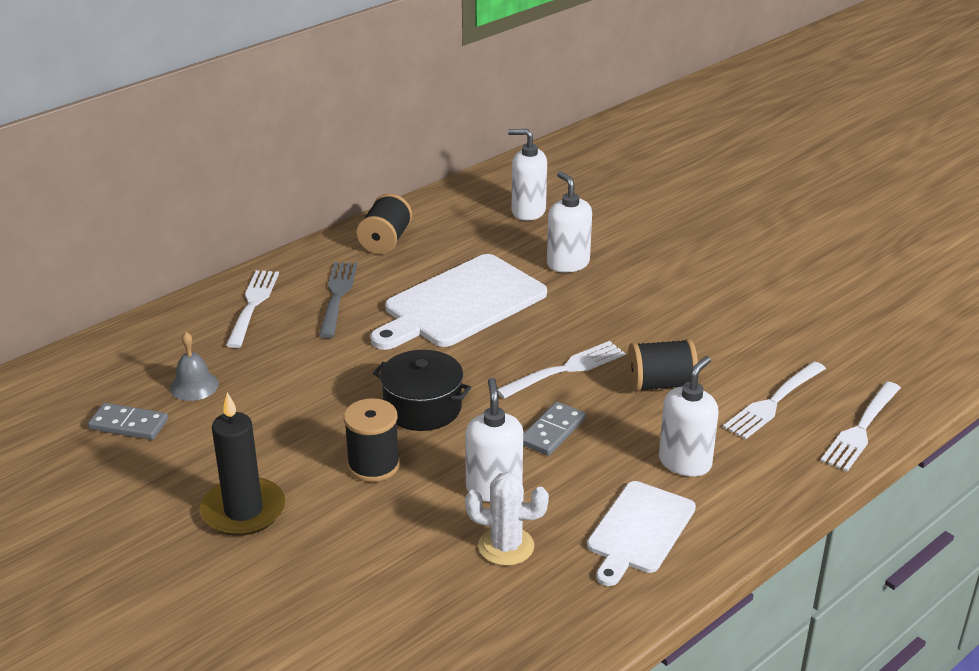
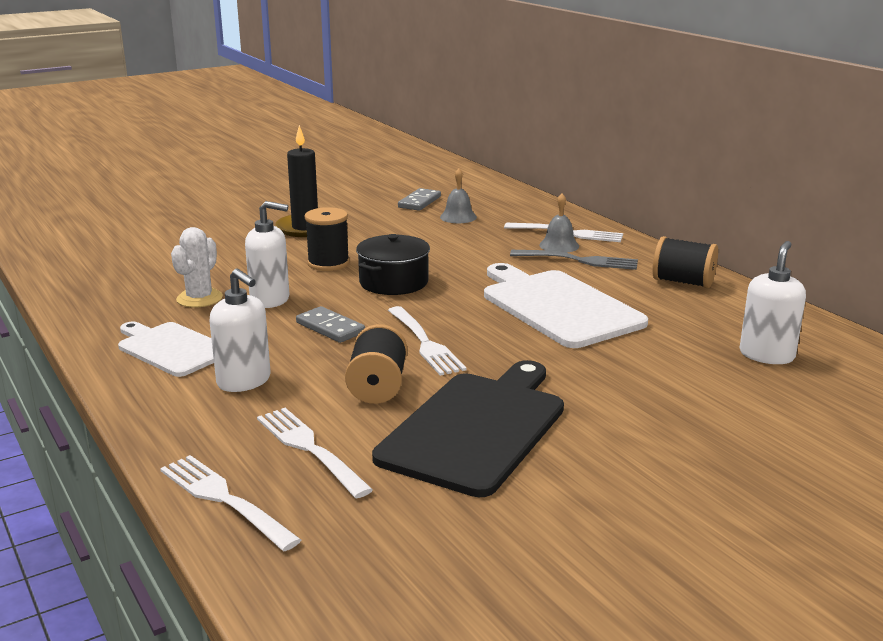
camera: 100 degrees right, 10 degrees down
(293, 309) = (559, 245): none -> grey bell
(568, 263) = (639, 365): white soap dispenser -> none
(702, 329) = (476, 428): none -> black cutting board

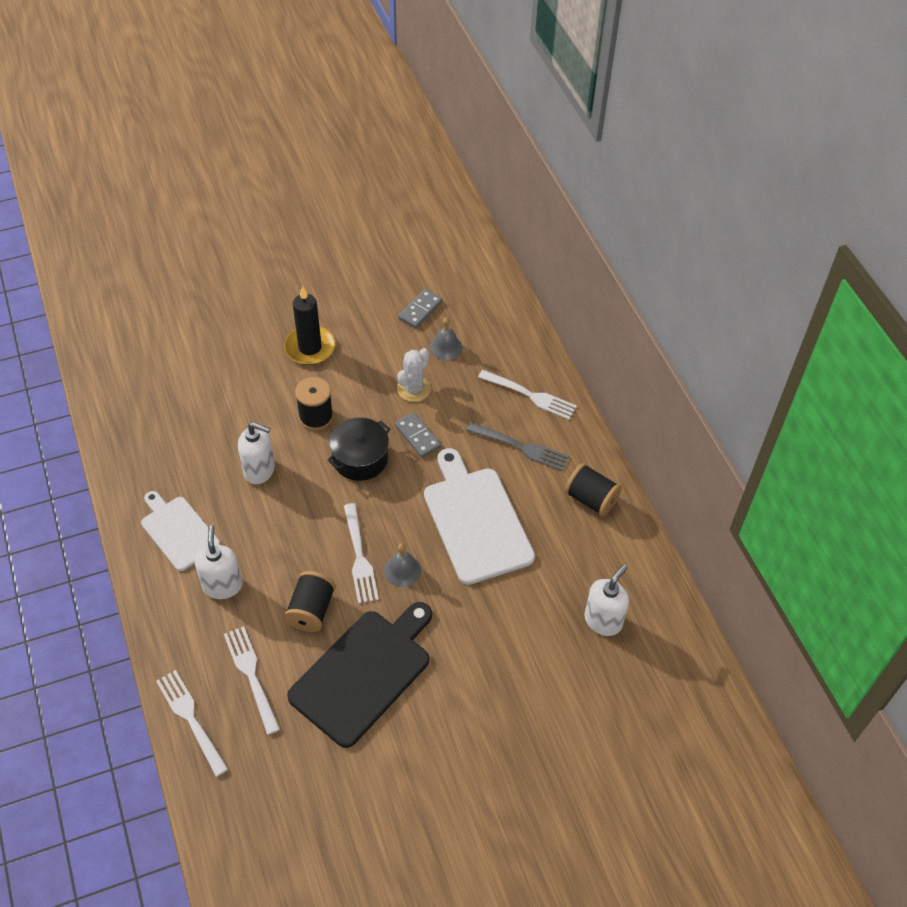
camera: 10 degrees right, 30 degrees up
(199, 298) = (207, 459): white cactus -> white cactus (413, 389)
(244, 381) = (222, 585): white soap dispenser -> white soap dispenser turned 150 degrees counterclockwise
(330, 328) = (296, 522): grey domino -> grey domino (417, 436)
(559, 245) = (514, 417): grey bell -> grey bell (402, 570)

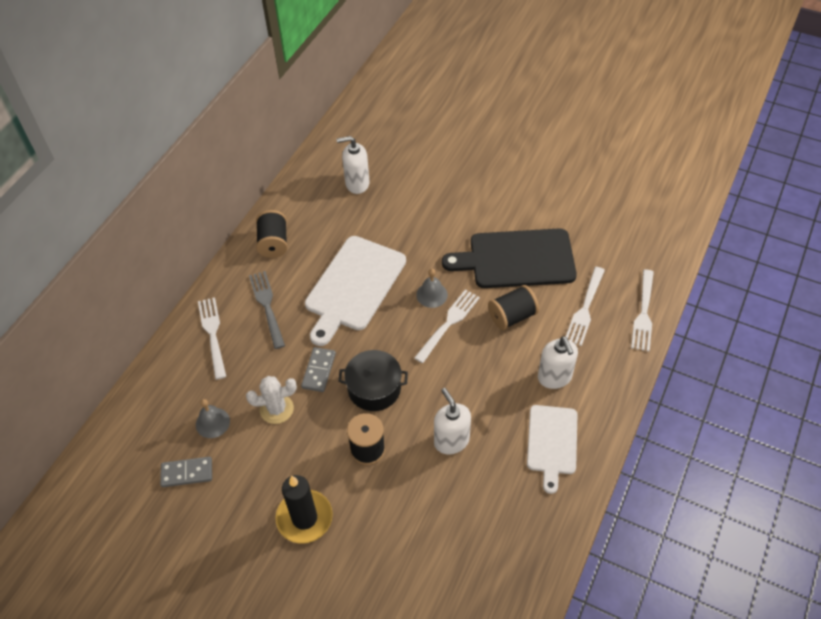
camera: 130 degrees left, 0 degrees up
(222, 585) = (554, 377): white soap dispenser -> white soap dispenser turned 60 degrees counterclockwise

